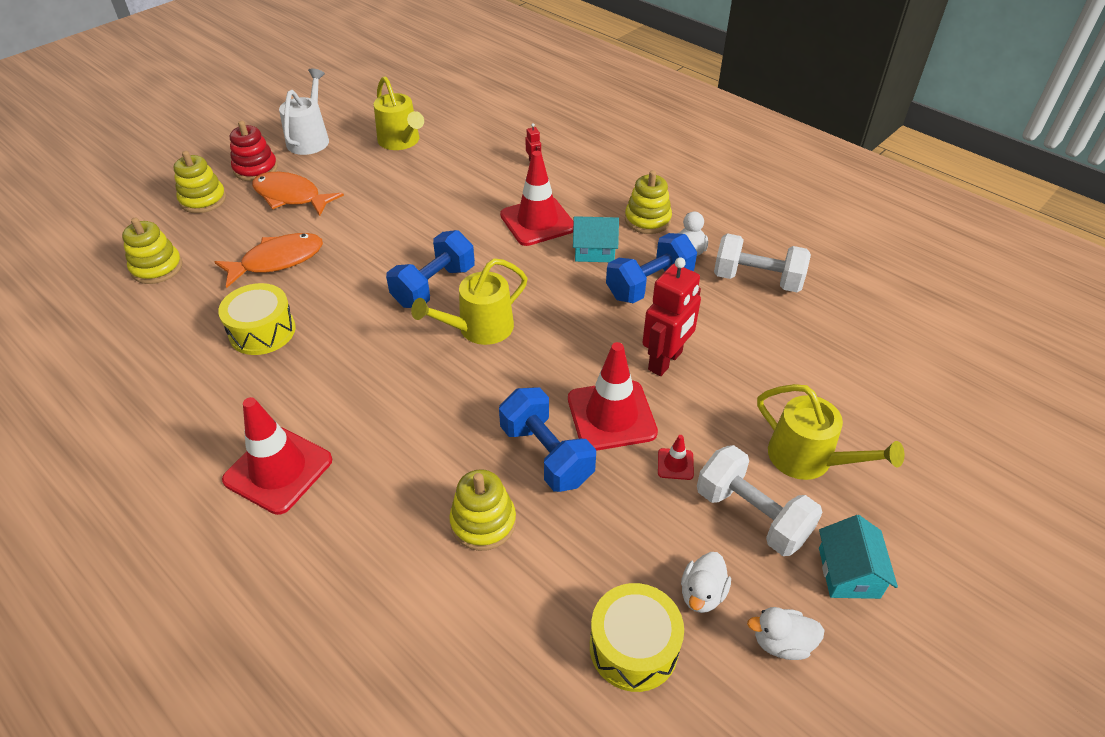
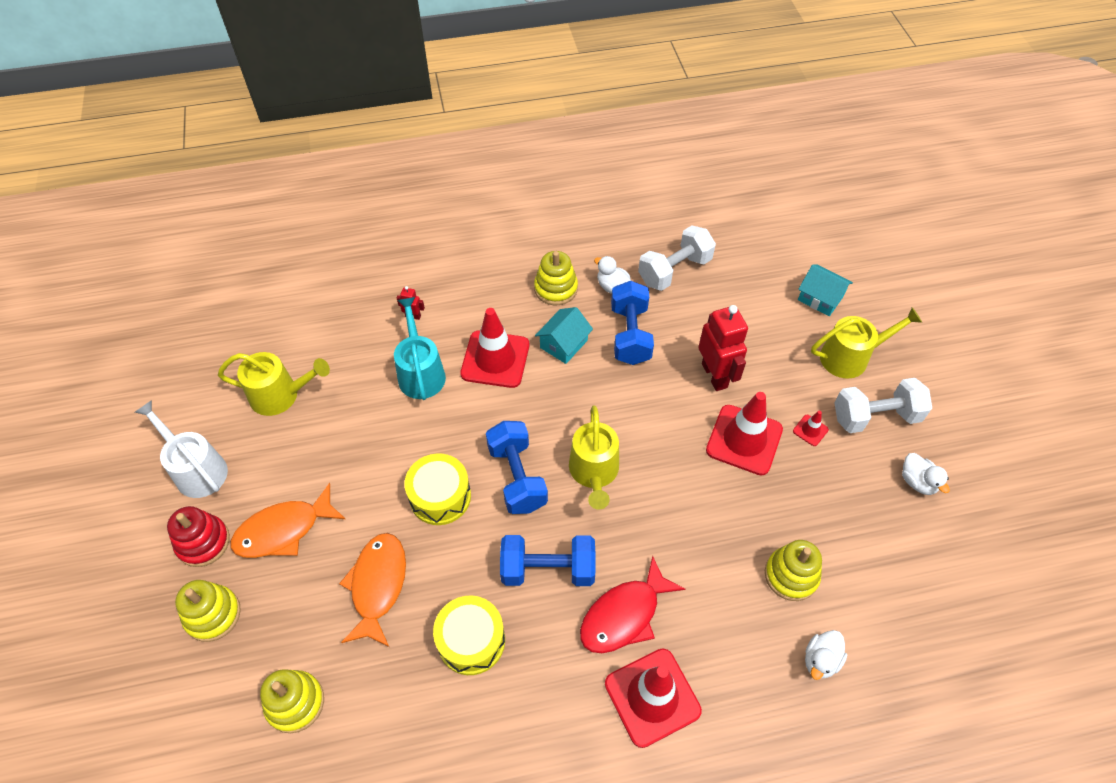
camera: 55 degrees left, 10 degrees up
(349, 414) = (624, 615): none -> red fish
(485, 191) = (420, 372): none -> turquoise watering can
(546, 454) = (754, 501): blue dumbbell -> blue dumbbell (548, 569)
(633, 647) = (935, 543): yellow drum -> yellow drum (440, 496)
(781, 643) = (971, 464): white duck -> white duck (820, 660)
(849, 572) = (942, 397): turquoise house -> turquoise house (820, 298)

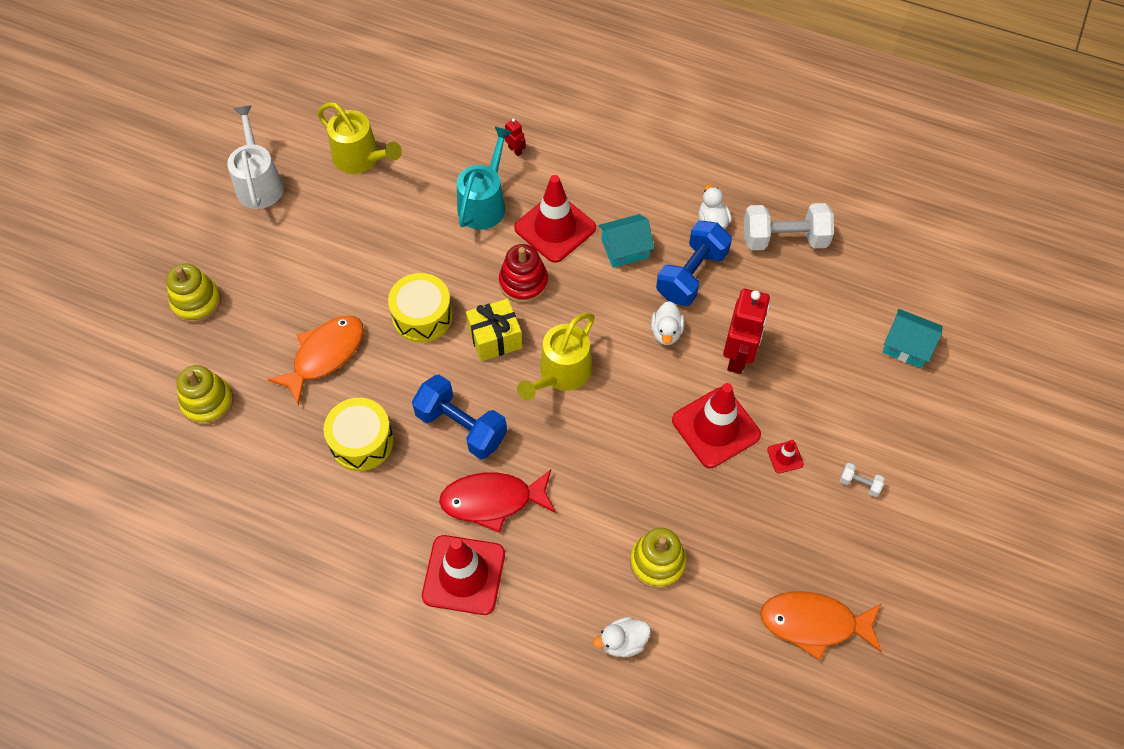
camera: 35 degrees right, 5 degrees up
(203, 542) = (226, 243): red stacking toy -> red stacking toy (523, 282)
(283, 530) = (287, 269): orange fish -> orange fish (814, 623)
(517, 477) = (495, 338): blue dumbbell -> yellow gift
(556, 288) = (658, 194): yellow stacking toy -> none
(820, 298) = (907, 346): turquoise house -> turquoise house turned 45 degrees counterclockwise
(850, 357) = (885, 417): yellow watering can -> none
(875, 417) = (859, 483): white dumbbell -> white dumbbell, size x0.43
(917, 482) = (846, 563): white duck -> white duck (666, 332)

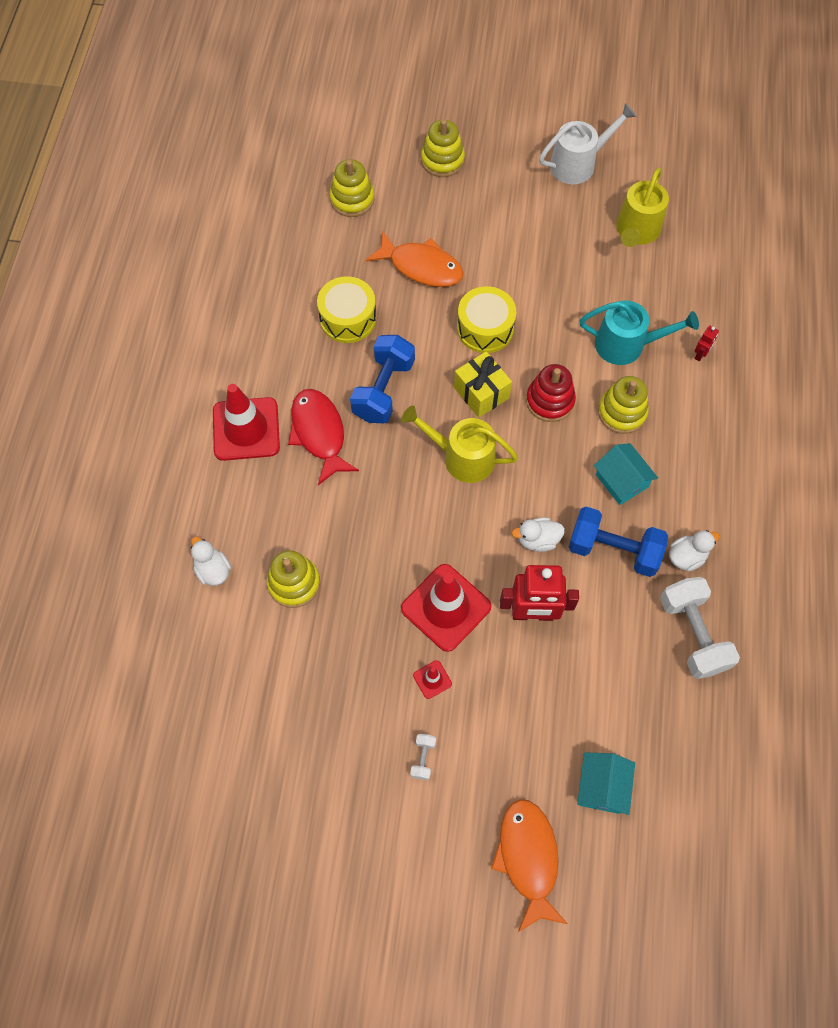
camera: 75 degrees right, 5 degrees up
(555, 228) = (622, 412): red traffic cone -> yellow stacking toy
(814, 623) = (265, 736): orange fish -> orange fish (528, 858)

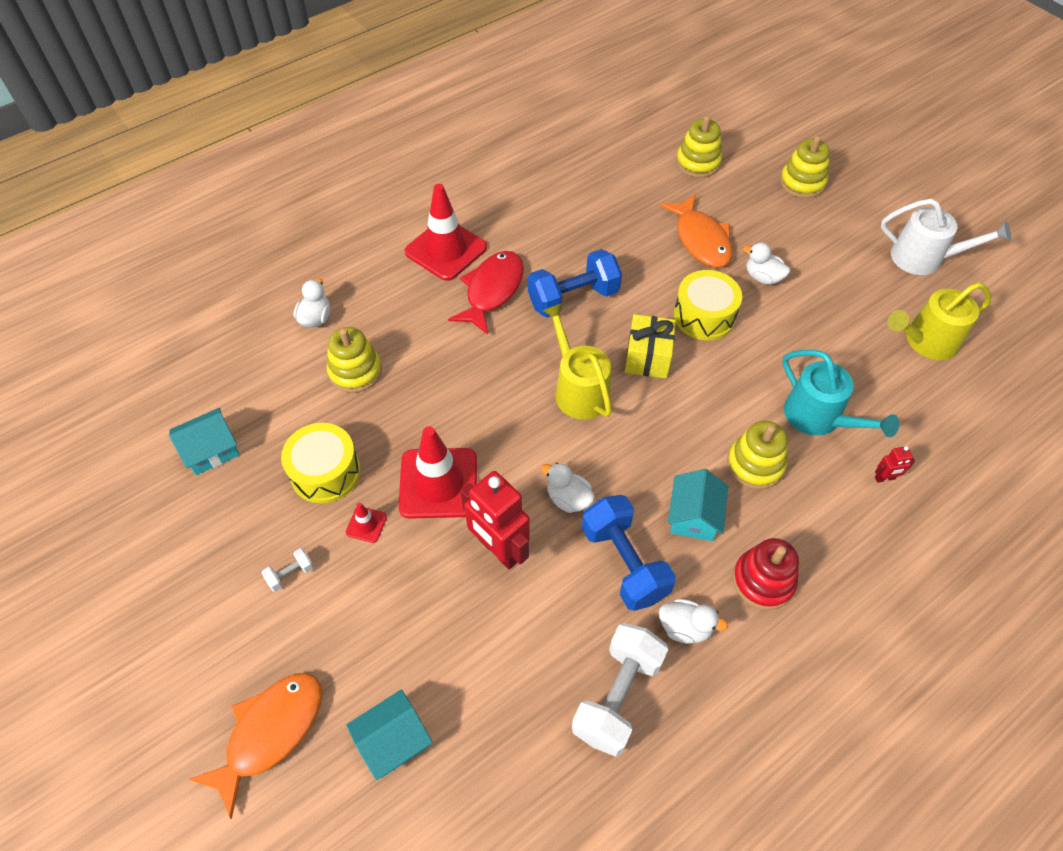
camera: 45 degrees right, 10 degrees down
(261, 735) = (211, 450): none -> turquoise house
(348, 318) = (603, 234): yellow drum -> yellow drum (325, 472)
(492, 264) = (762, 277): none -> white duck
(550, 401) = (699, 406): red stacking toy -> red stacking toy (763, 581)

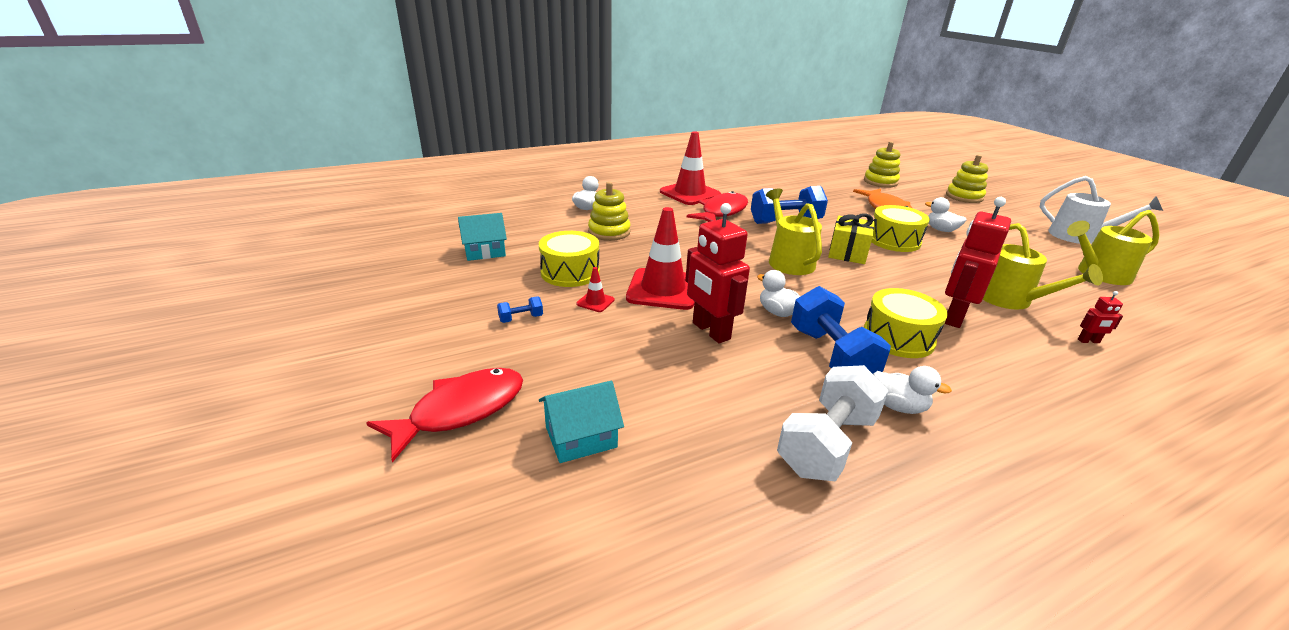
camera: 10 degrees right, 25 degrees down
(270, 732) = (461, 410): orange fish -> red fish
(290, 574) = (521, 318): white dumbbell -> blue dumbbell
(693, 516) = (898, 337): turquoise house -> yellow drum
(755, 465) = (953, 317): yellow stacking toy -> red robot
(763, 581) = (978, 387): red stacking toy -> none
(818, 417) = (1009, 300): turquoise watering can -> yellow watering can

